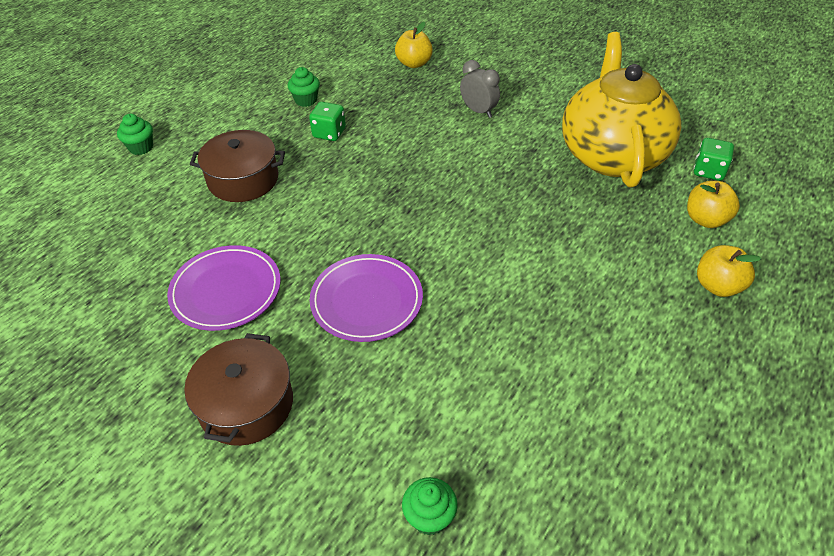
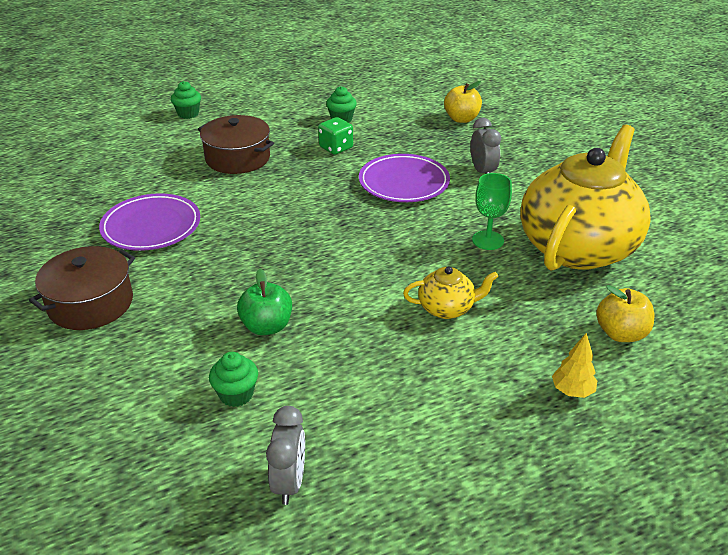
camera: 30 degrees right, 10 degrees down
(366, 301) = (243, 273): purple plate -> purple plate (404, 182)
(429, 517) = (137, 437): green cupcake -> green cupcake (236, 394)
(439, 345) = (267, 326): none -> green apple
(541, 177) = (488, 240): none -> green goblet
(567, 255) = (447, 308): none -> yellow teapot
(596, 483) = (289, 482): none -> grey clock
(708, 171) = (670, 295): green dice -> none
(717, 286) = (572, 391): yellow apple -> yellow tree

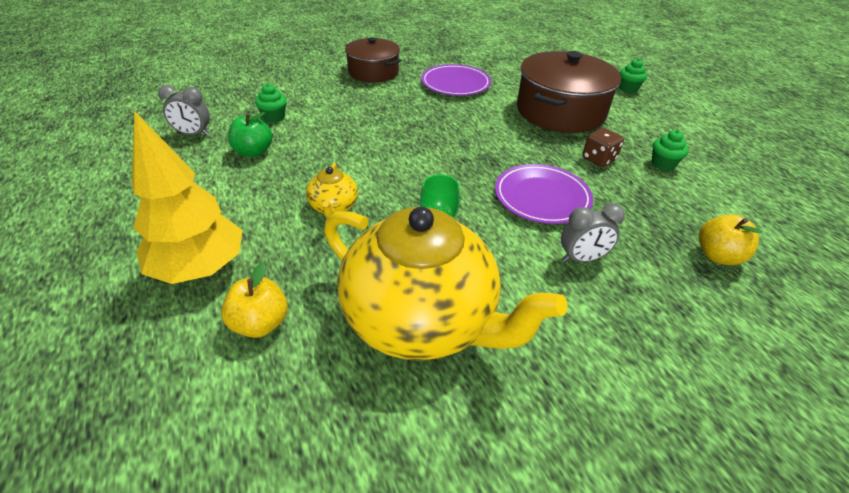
camera: 90 degrees right, 5 degrees up
(237, 158) = (560, 111): brown pot -> brown pot, size x1.58
(267, 326) = (335, 126): green apple -> green apple (253, 152)
(336, 148) = (598, 159): green dice -> brown dice
(572, 391) = (200, 268): yellow tree -> yellow tree, size x2.36

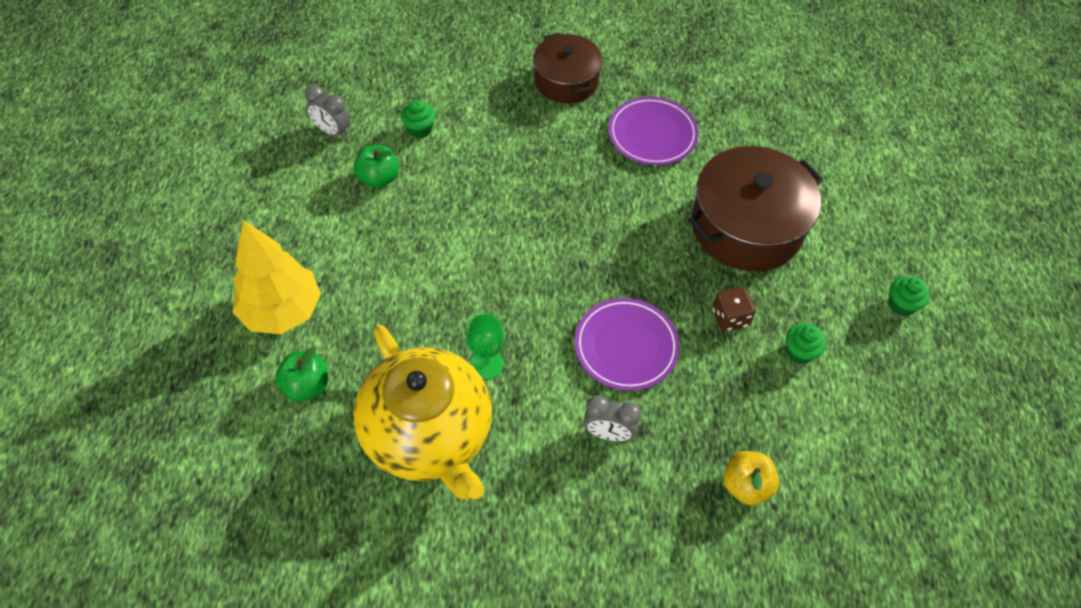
camera: 25 degrees right, 15 degrees up
(260, 323) = (307, 386): yellow apple -> green apple
(333, 207) = (419, 282): yellow teapot -> none
(628, 89) = (871, 214): green cupcake -> green cupcake (901, 305)

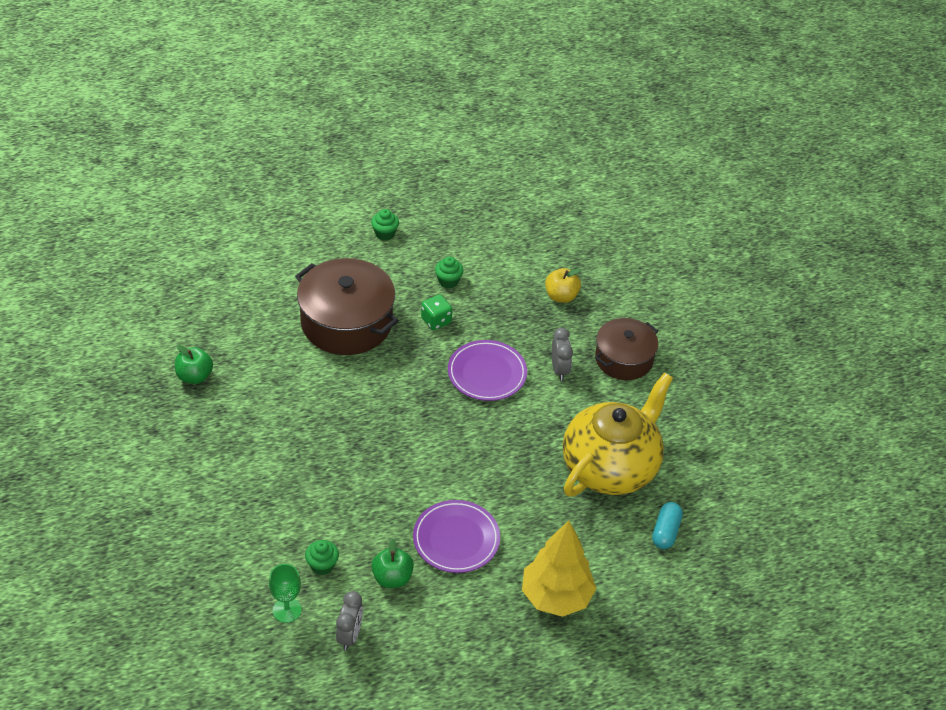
camera: 110 degrees left, 10 degrees down
(307, 386) = (610, 554): green apple -> green apple (194, 376)
(307, 461) = (665, 532): none -> turquoise capsule
(486, 364) = (539, 450): green goblet -> green goblet (287, 610)
(566, 81) = (221, 470): brown pot -> brown pot (624, 359)
(652, 134) = (268, 396): purple plate -> purple plate (456, 539)
(730, 318) = (436, 321): brown dice -> green dice

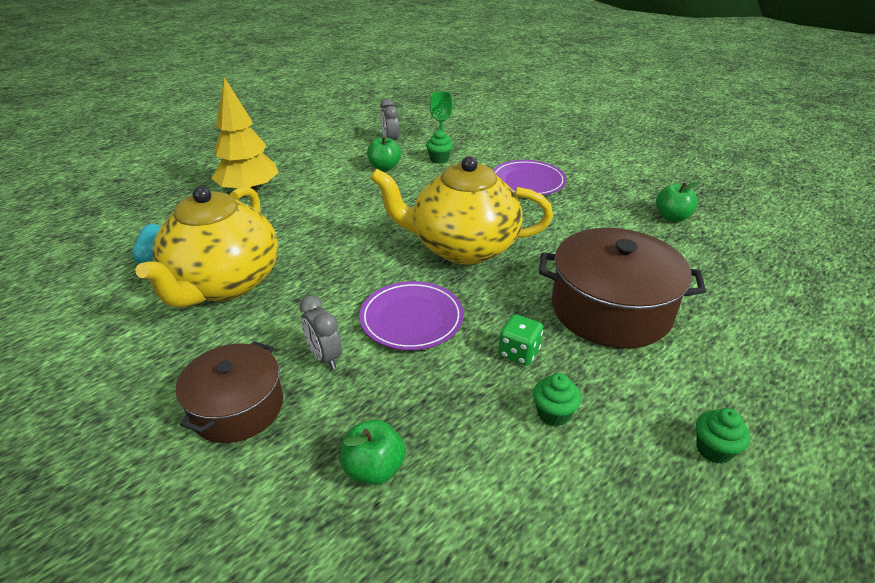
camera: 155 degrees right, 10 degrees down
(400, 423) = (463, 247): none -> yellow teapot
(456, 539) = (351, 196): purple plate -> purple plate (528, 182)
(561, 296) = (374, 468): yellow apple -> green apple

